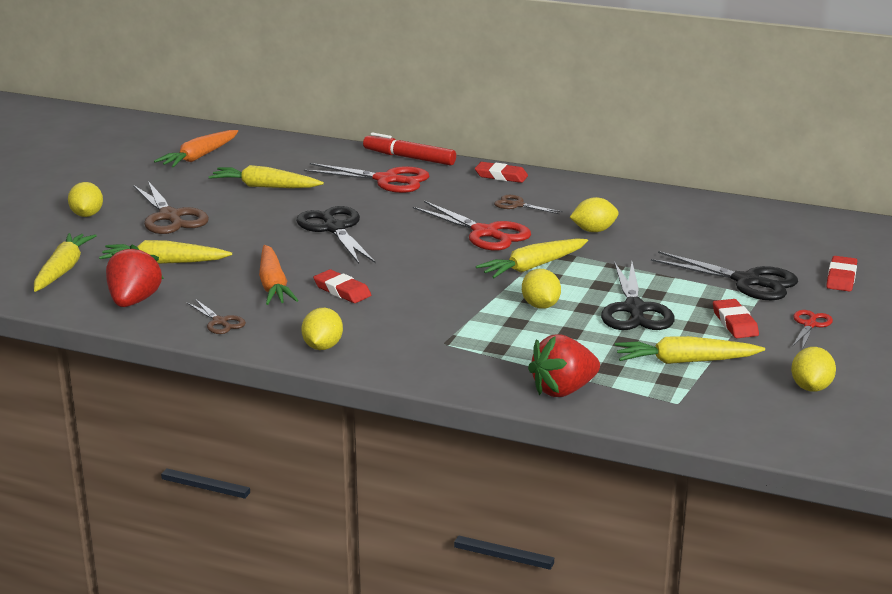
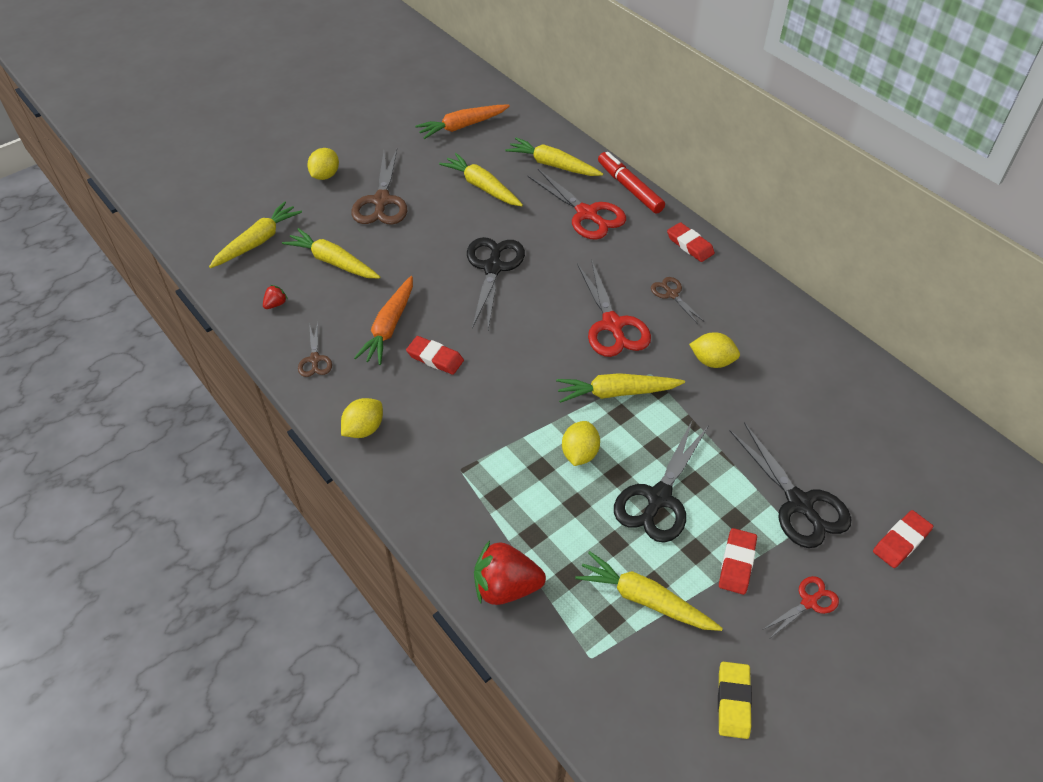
camera: 30 degrees right, 25 degrees up
(134, 301) = (276, 304): red strawberry -> red strawberry, size x0.45
(320, 160) = (553, 165): none -> yellow carrot
(342, 291) = (435, 358): red eraser -> red eraser turned 45 degrees counterclockwise
(811, 387) = (733, 701): yellow lemon -> yellow eraser

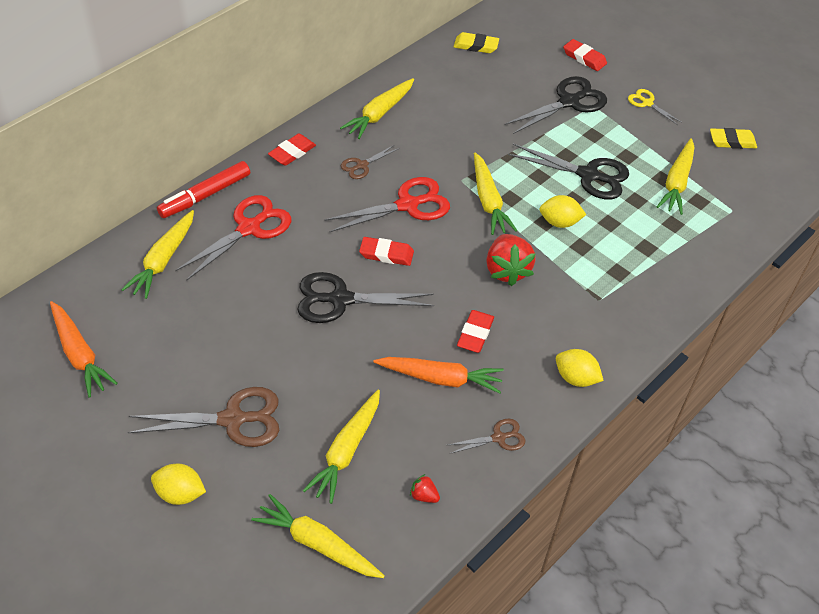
camera: 100 degrees left, 0 degrees up
(482, 187) = (203, 322): yellow carrot -> yellow carrot (379, 114)
(506, 587) = (697, 260): red strawberry -> red strawberry (507, 270)
(712, 361) = (439, 142): yellow lemon -> none
(736, 563) = (630, 135): red eraser -> red eraser (386, 254)
(809, 602) = (647, 103): red scissors -> yellow scissors
(902, 418) = (476, 45): none -> yellow eraser

